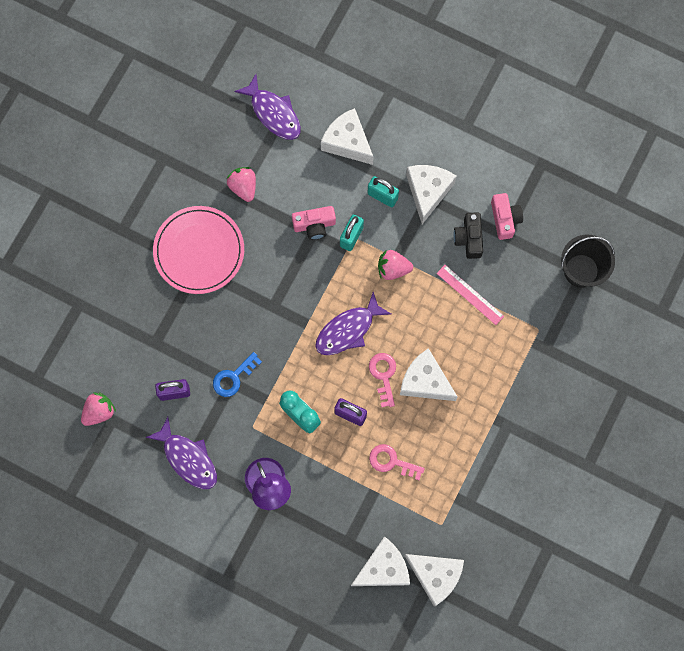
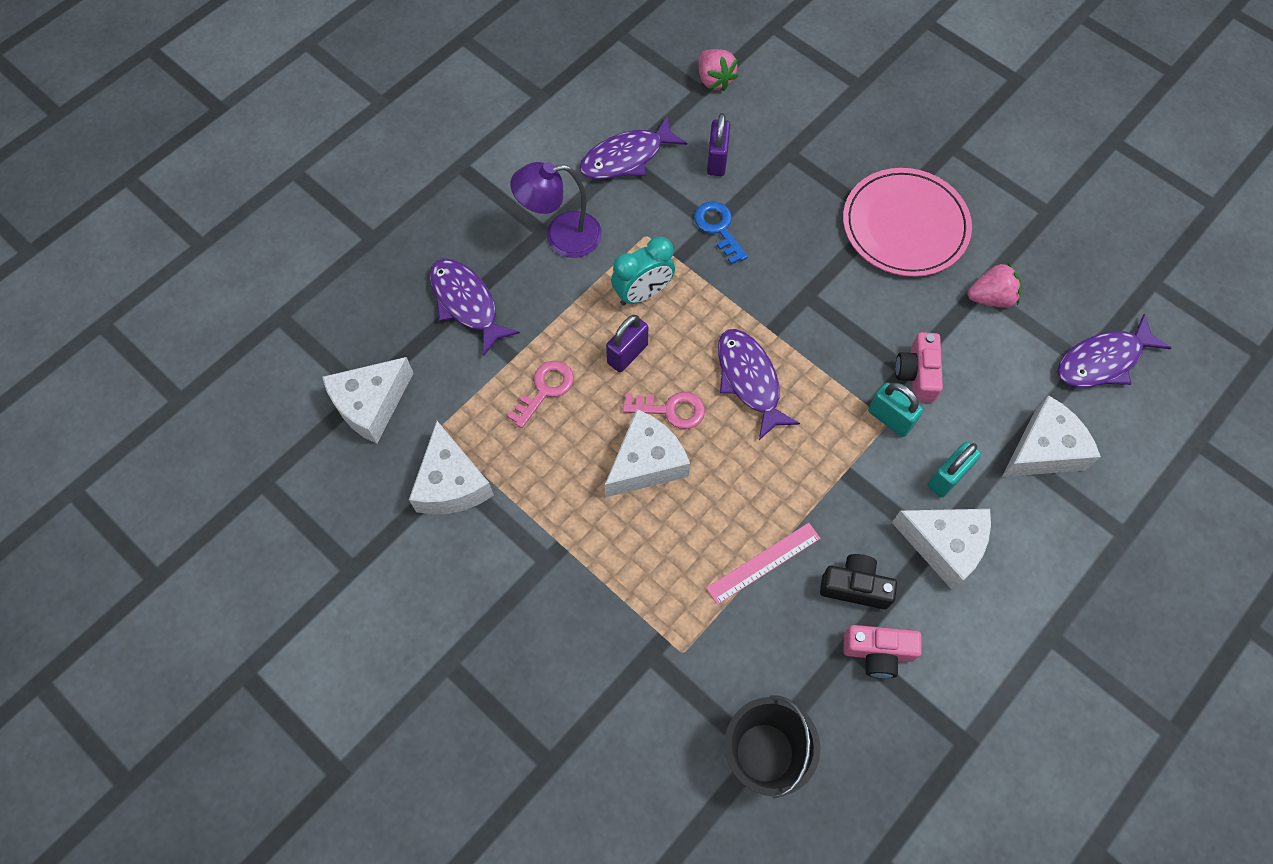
camera: 105 degrees right, 10 degrees down
(341, 536) = (466, 303): none -> purple fish
(383, 568) = (406, 343): white cheese -> white cheese (451, 483)
(393, 269) = (828, 463): pink strawberry -> none

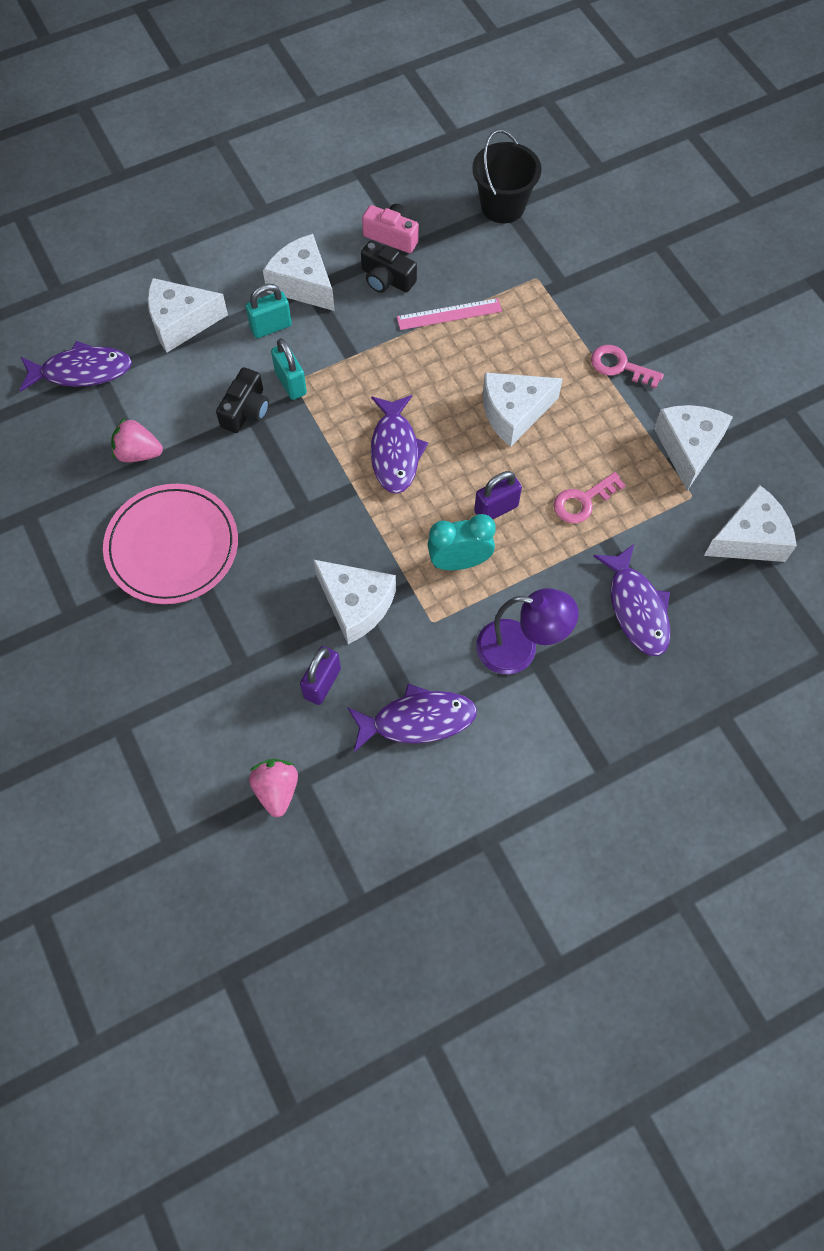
camera: 160 degrees left, 0 degrees up
(671, 410) = (476, 448): pink key -> pink key (620, 366)
(718, 228) = (356, 605): blue key -> white cheese
(917, 374) = (246, 410): pink camera -> black camera

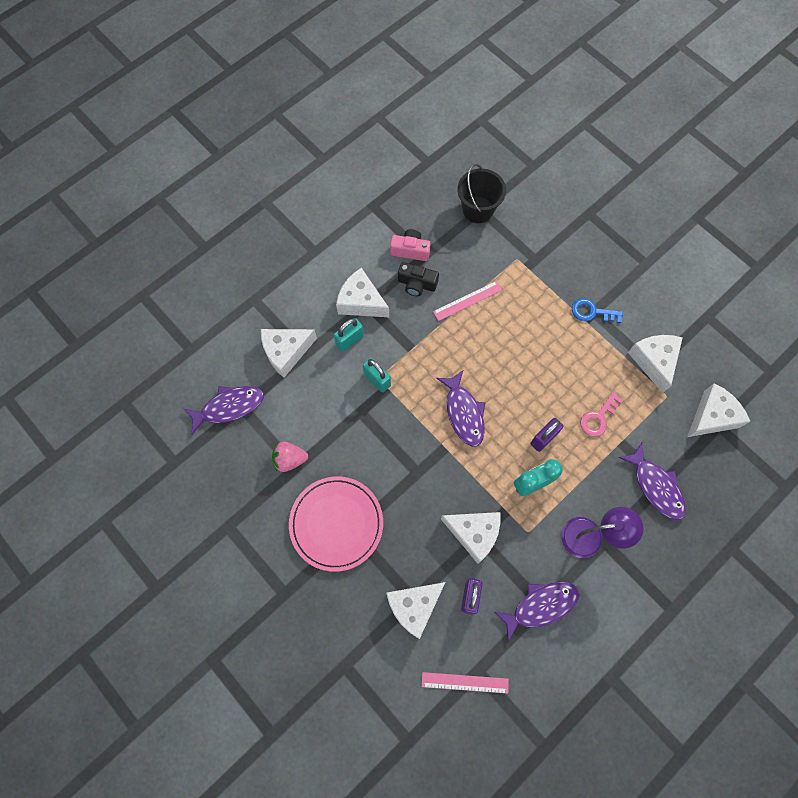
camera: 15 degrees left, 5 degrees up
(246, 410) = (353, 408): black camera -> none
(276, 790) = (465, 682): pink strawberry -> pink ruler
(514, 413) = (533, 364): white cheese -> white cheese (414, 606)
(620, 366) = (592, 312): pink key -> blue key

